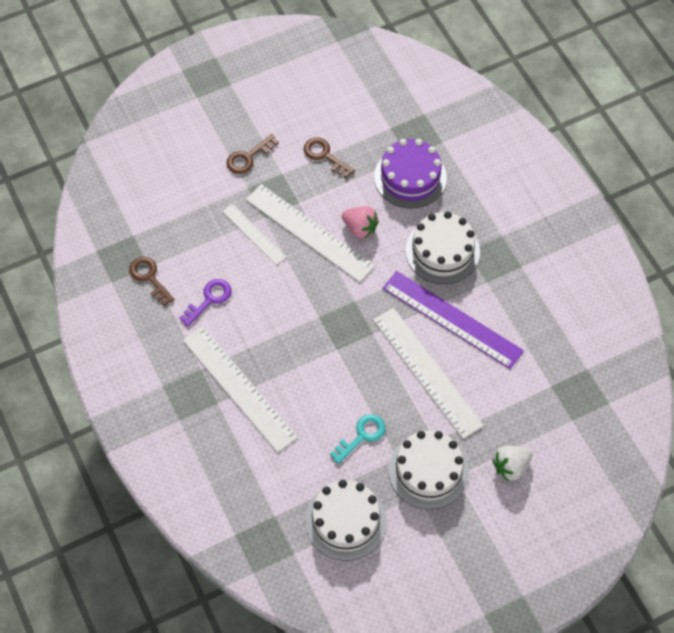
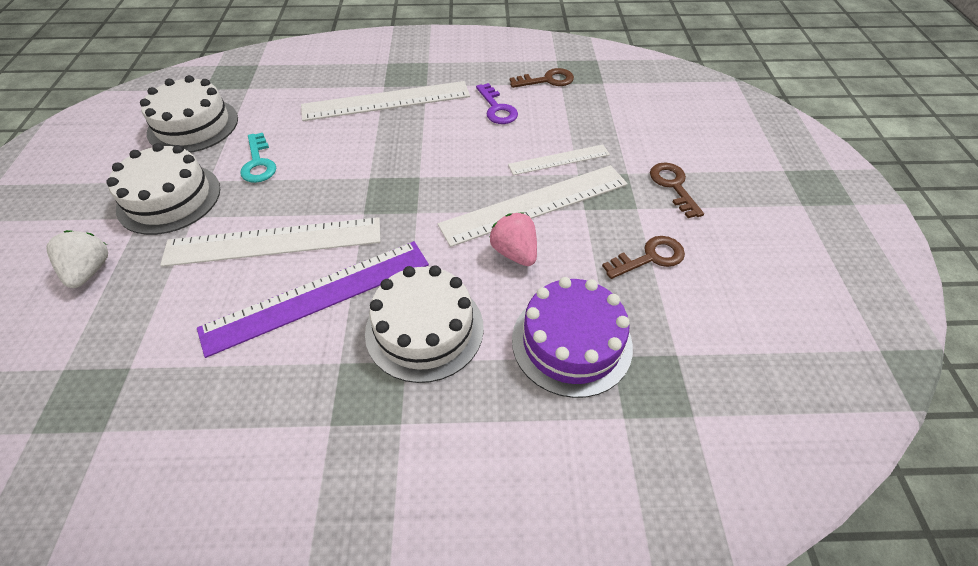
camera: 115 degrees right, 10 degrees down
(360, 228) = (514, 253): pink strawberry -> pink strawberry turned 90 degrees clockwise

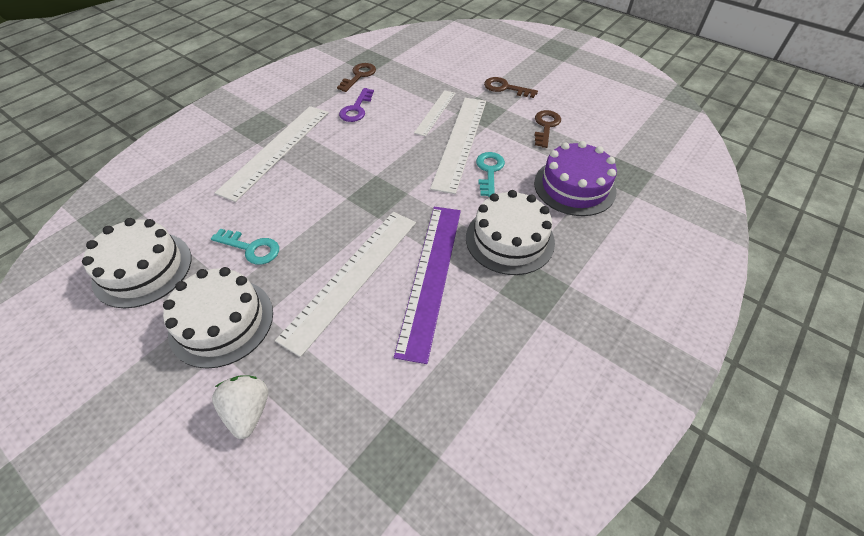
camera: 50 degrees left, 0 degrees up
(90, 271) = (248, 411): white strawberry -> white strawberry turned 45 degrees clockwise
(497, 108) = (356, 109): purple key -> purple key turned 90 degrees clockwise
(514, 253) = (489, 171): pink strawberry -> turquoise key

